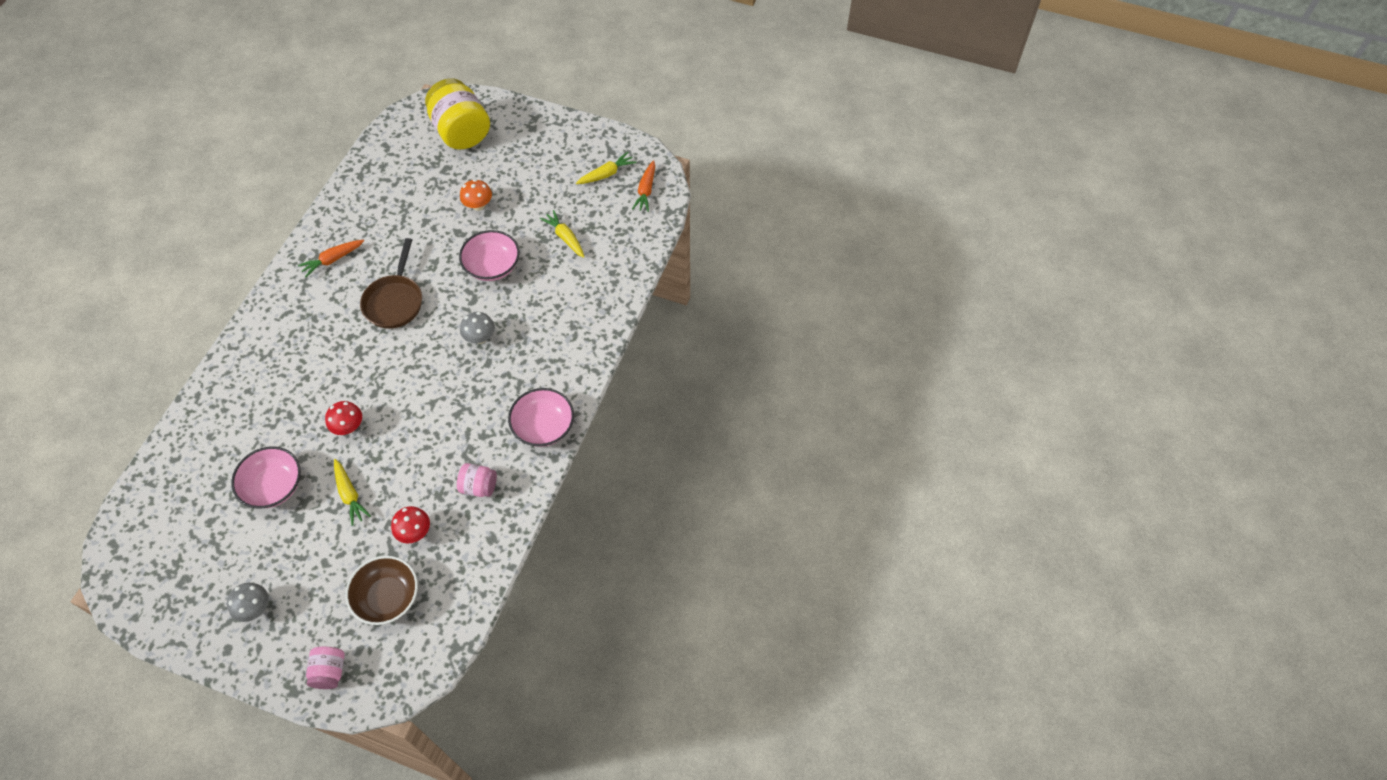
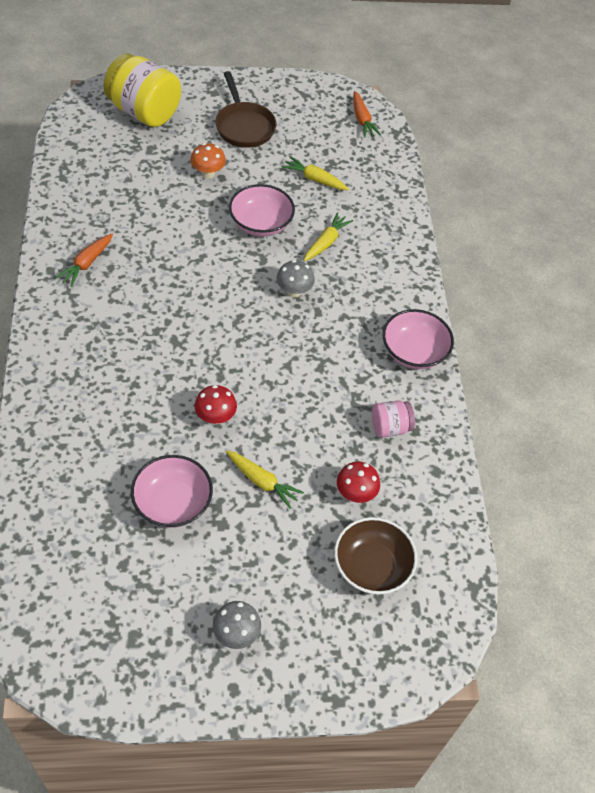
camera: 30 degrees left, 5 degrees down
(330, 671) = (362, 664): pink jar -> none
(395, 301) = (182, 283): brown pan -> brown pan (244, 126)
(606, 174) = (315, 115): yellow carrot -> yellow carrot (326, 242)

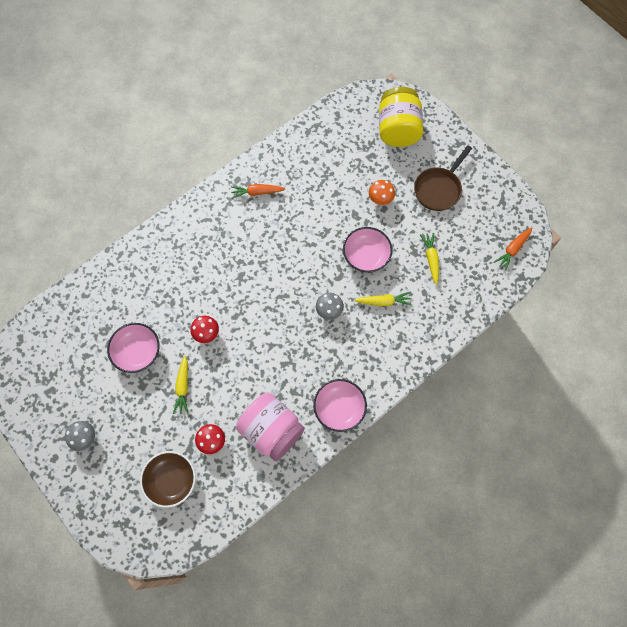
camera: 60 degrees right, 15 degrees up
(390, 427) = (271, 431): pink jar -> pink jar, size x2.03

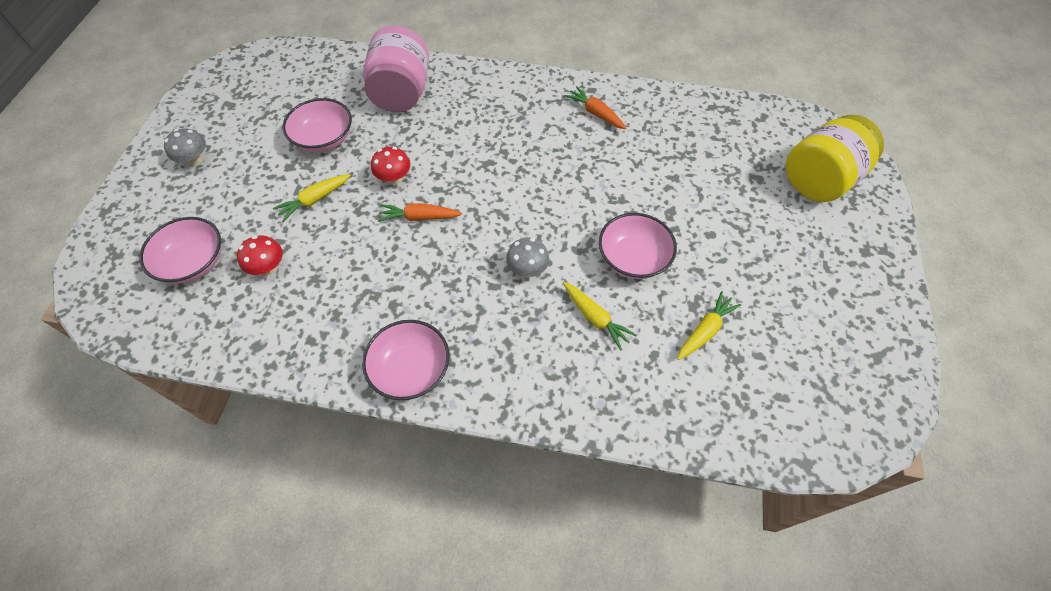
camera: 50 degrees right, 10 degrees down
(171, 481) = (193, 262): brown bowl -> pink bowl
(271, 431) = (325, 317): pink jar -> pink jar (401, 93)
(380, 199) = (717, 223): orange mushroom -> none
(439, 189) = (802, 272): brown pan -> none
(513, 250) = (830, 422): orange carrot -> orange carrot (419, 217)

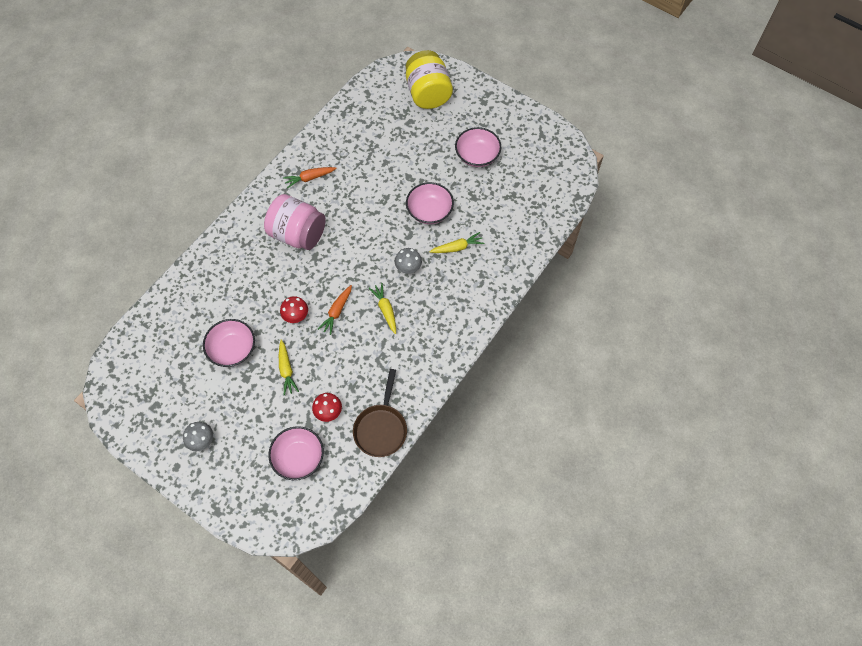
camera: 65 degrees left, 5 degrees up
(260, 340) = (381, 428): none -> brown pan
(401, 93) = (217, 285): pink jar -> pink jar (298, 234)
(411, 369) = (442, 352): pink bowl -> pink bowl (477, 155)
(705, 330) = (491, 200): yellow carrot -> yellow carrot (385, 310)

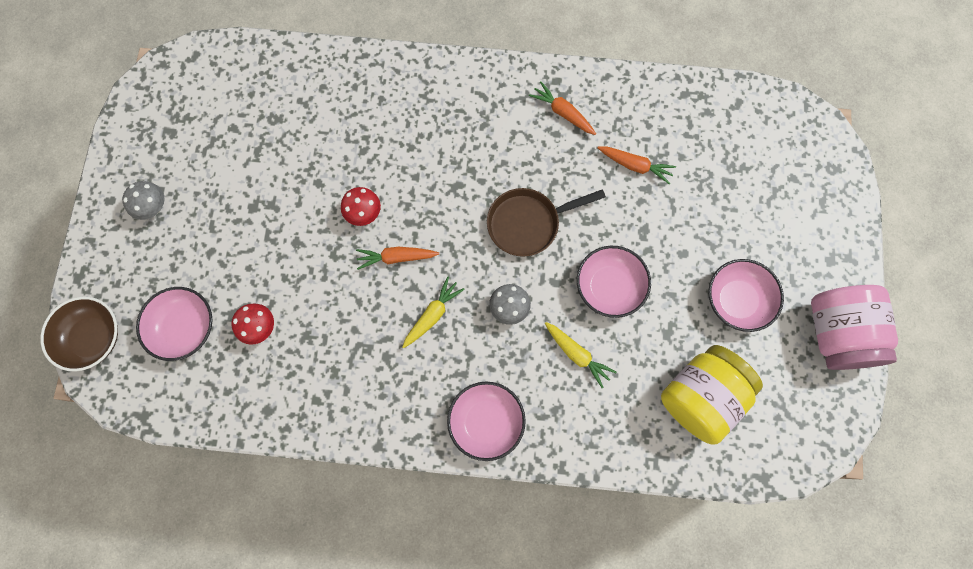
camera: 60 degrees right, 10 degrees up
(232, 349) = (281, 169): pink bowl -> pink bowl (486, 422)
(266, 520) = (92, 338): none -> brown bowl
(286, 370) = (287, 246): yellow carrot -> none
(298, 234) = (475, 147): pink jar -> pink jar (837, 334)
(368, 160) = (635, 166): none -> orange carrot
(381, 428) = (270, 404): brown pan -> brown pan (528, 223)
(428, 93) = (791, 179): yellow jar -> yellow jar (700, 397)

